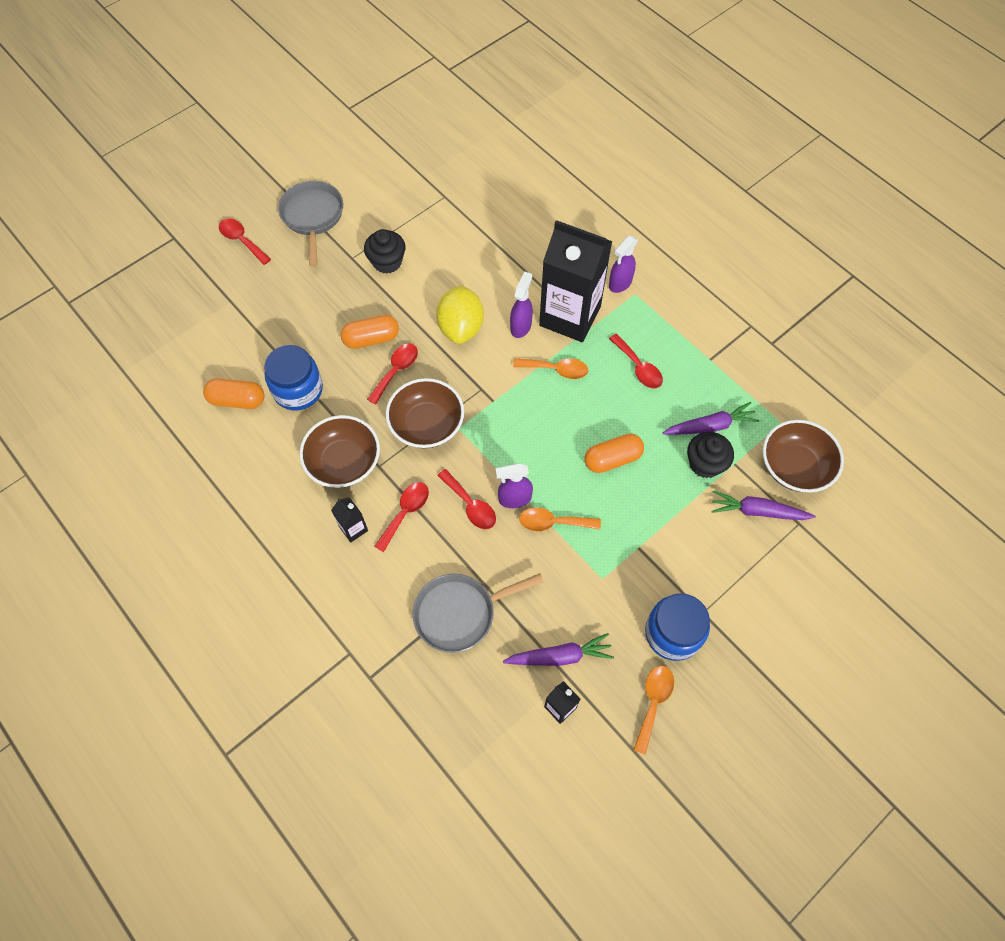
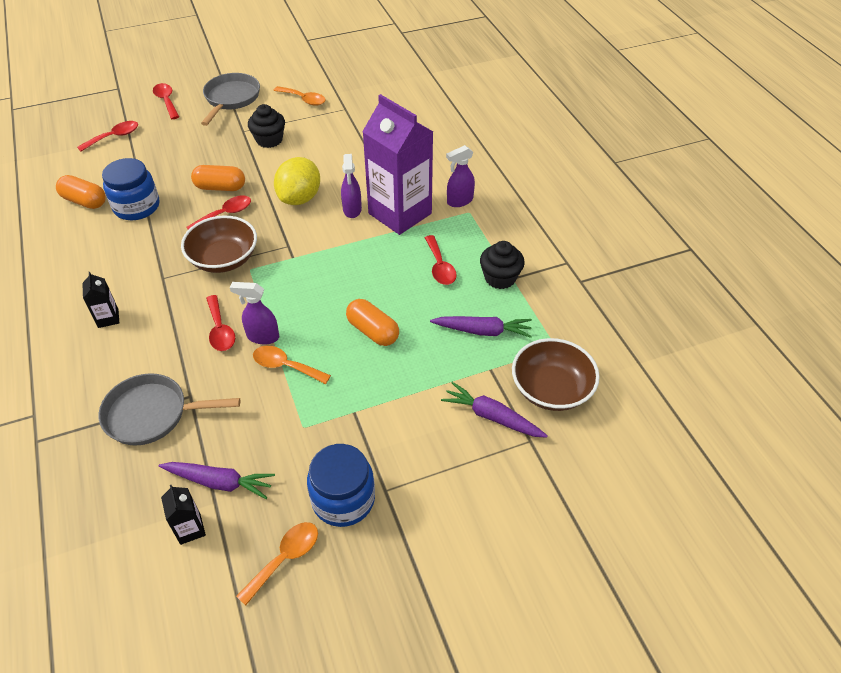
camera: 20 degrees right, 15 degrees down
(344, 462) = (136, 267): brown bowl -> none
(405, 512) = (160, 319): red spoon -> red spoon (114, 137)
(521, 326) = (352, 210): purple spray bottle -> purple spray bottle turned 135 degrees clockwise
(556, 370) = (363, 249): orange spoon -> orange spoon (304, 99)
(570, 316) = (400, 213): black carton -> purple carton
(612, 459) = (373, 331): orange capsule -> orange capsule turned 45 degrees clockwise
(705, 463) = (460, 360): black cupcake -> black cupcake (500, 278)

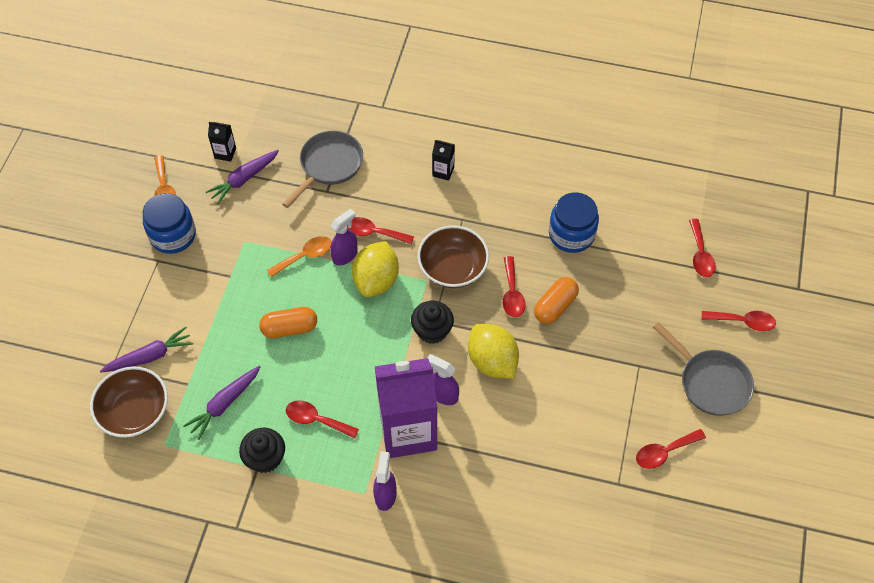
camera: 125 degrees right, 10 degrees up
(84, 201) = (607, 201): orange capsule -> none
(269, 140) = (606, 381): black cupcake -> black cupcake (432, 330)
(274, 300) = (376, 280): none -> yellow lemon
(304, 99) = (664, 452): orange spoon -> red spoon

